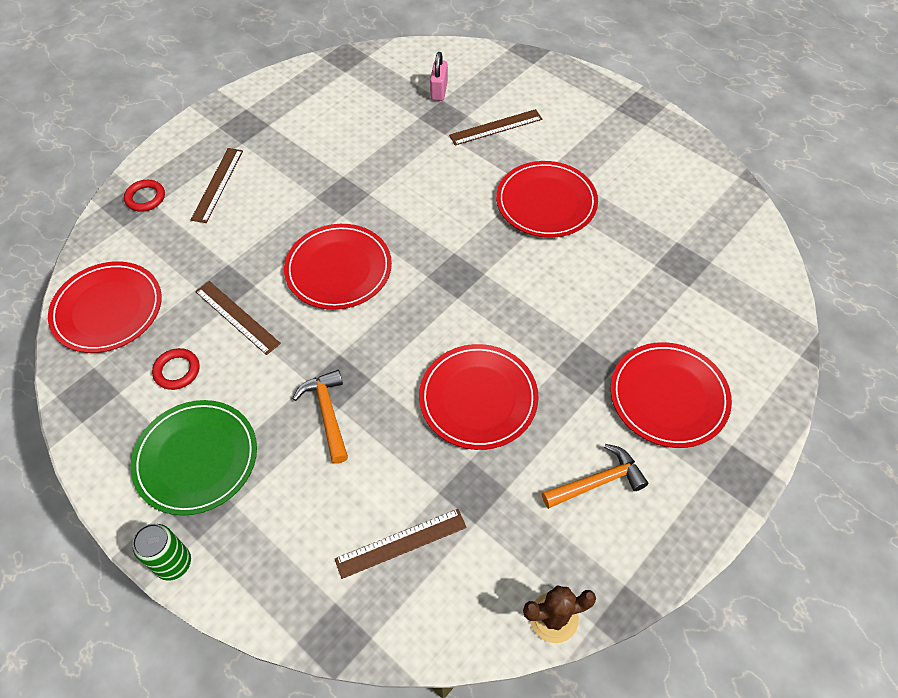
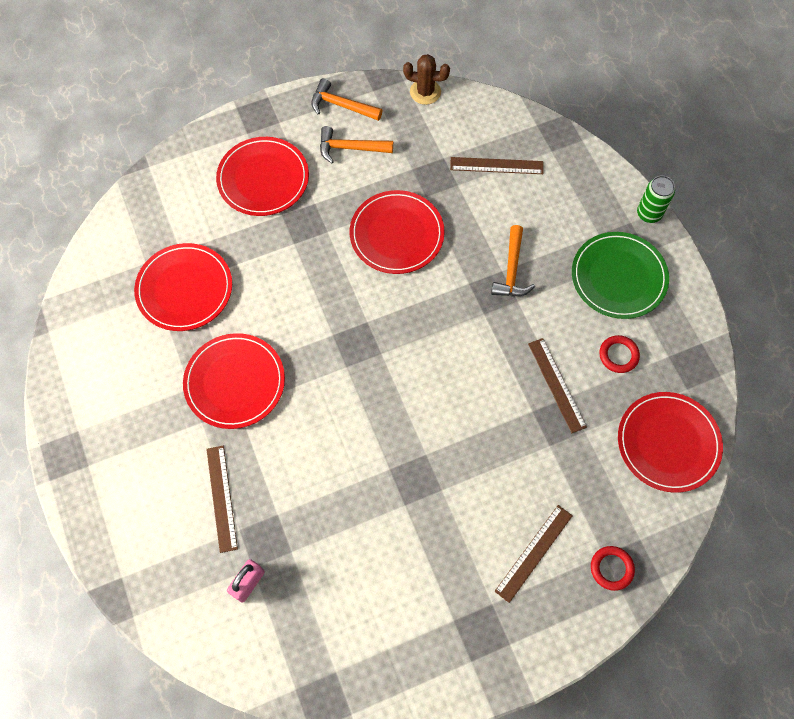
camera: 155 degrees left, 10 degrees up
(338, 269) = (453, 394): red plate -> red plate (184, 289)
(496, 127) = (222, 498): brown ruler -> brown ruler turned 75 degrees clockwise
(650, 539) = (341, 105): none -> orange hammer

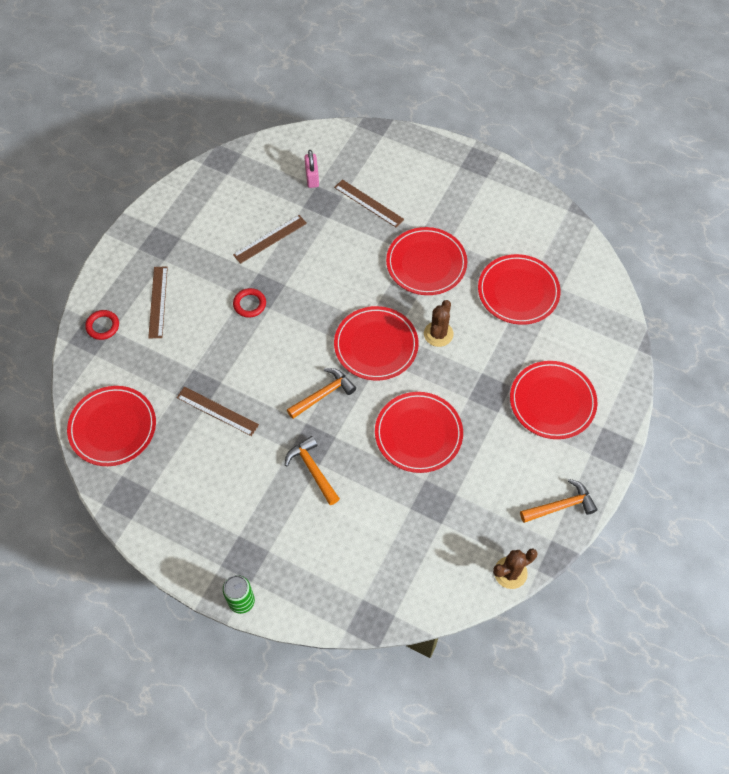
camera: 140 degrees right, 5 degrees down
(295, 305) = (438, 334): none -> brown cactus
(350, 148) = (517, 474): orange hammer -> orange hammer (323, 394)
(359, 337) = (376, 345): none -> red plate
(496, 166) = (395, 549): brown ruler -> brown ruler (270, 239)
(618, 277) = (228, 525): green plate -> none
(618, 355) = (187, 463): red ring -> red ring (249, 304)

